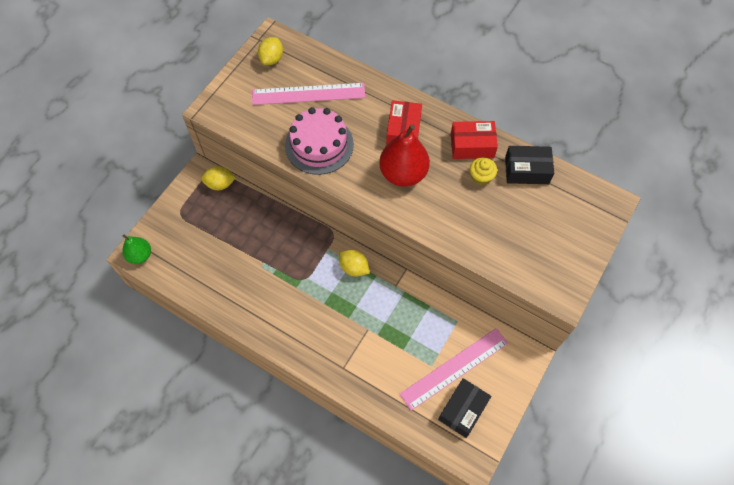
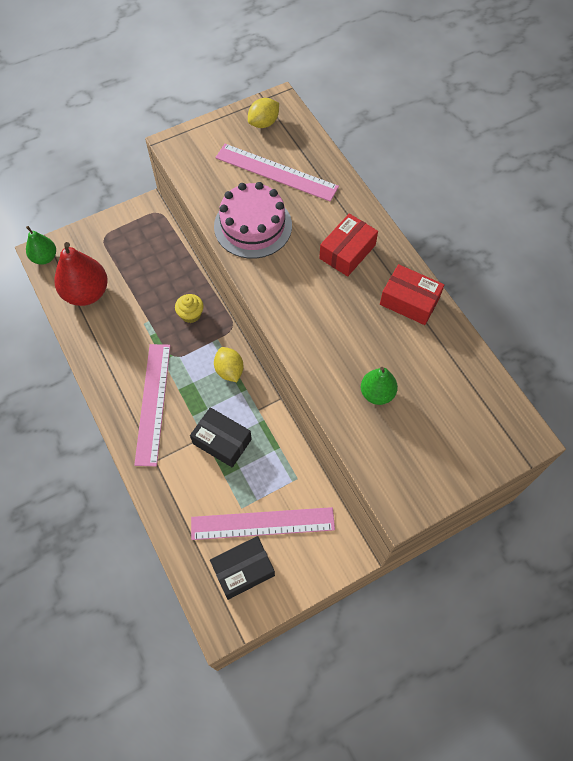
camera: 30 degrees right, 0 degrees up
(220, 184) = (158, 228): yellow lemon -> none
(311, 324) = (153, 403): none -> pink ruler
(403, 174) = (317, 294): red pear -> red pear (86, 293)
(481, 177) = (397, 337): yellow cupcake -> yellow cupcake (191, 314)
(494, 225) = (377, 393): none -> green pear
(526, 170) = (452, 355): black box -> black box (222, 441)

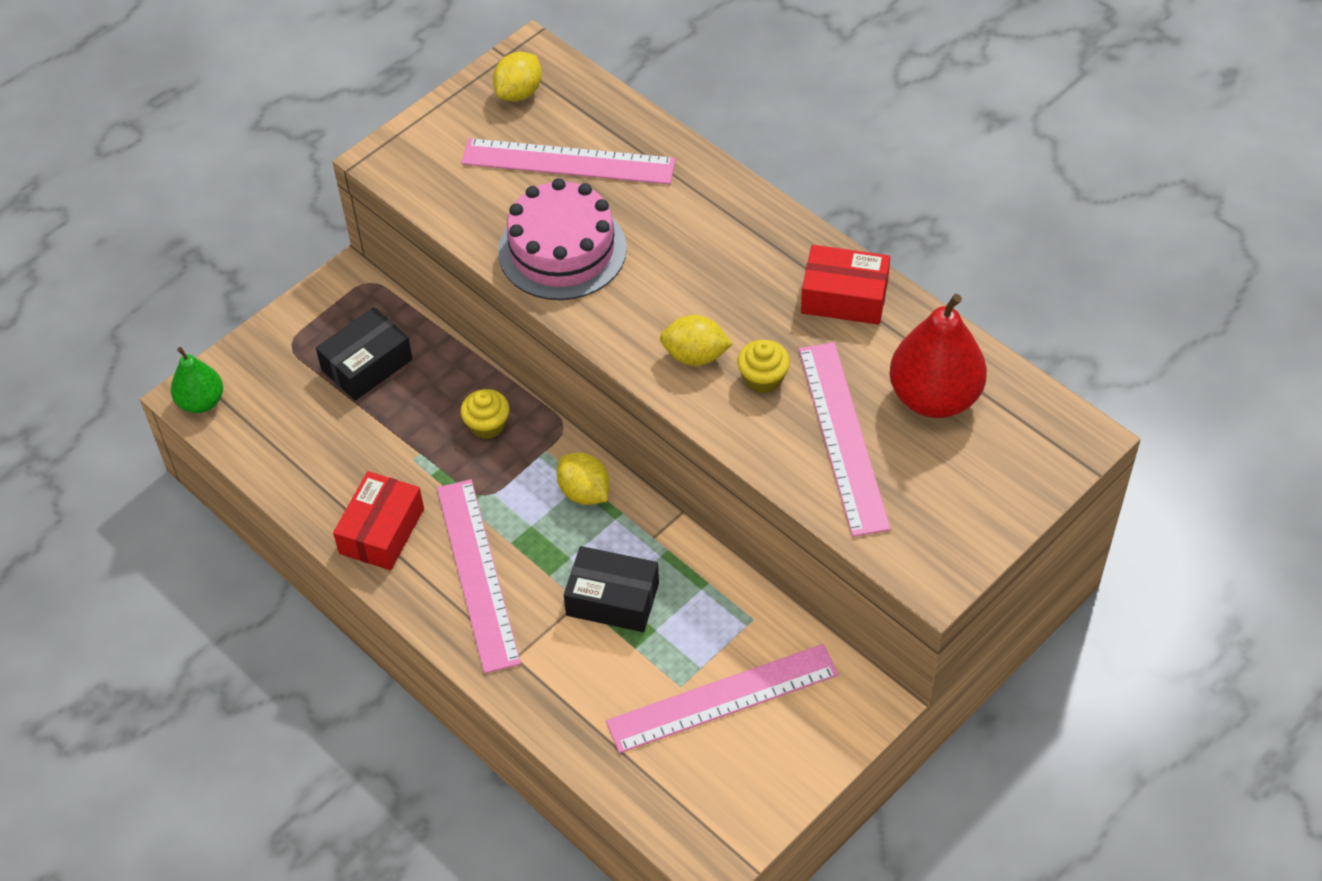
camera: 15 degrees left, 10 degrees down
(86, 293) = (297, 438): red pear -> red pear (934, 397)
(243, 570) = (717, 772): black box -> black box (367, 364)
(306, 314) = (695, 356): none -> yellow lemon
(342, 340) = (763, 378): none -> yellow cupcake
(347, 252) = (724, 251): red box -> red box (382, 531)
(377, 393) = (842, 437): green pear -> pink ruler

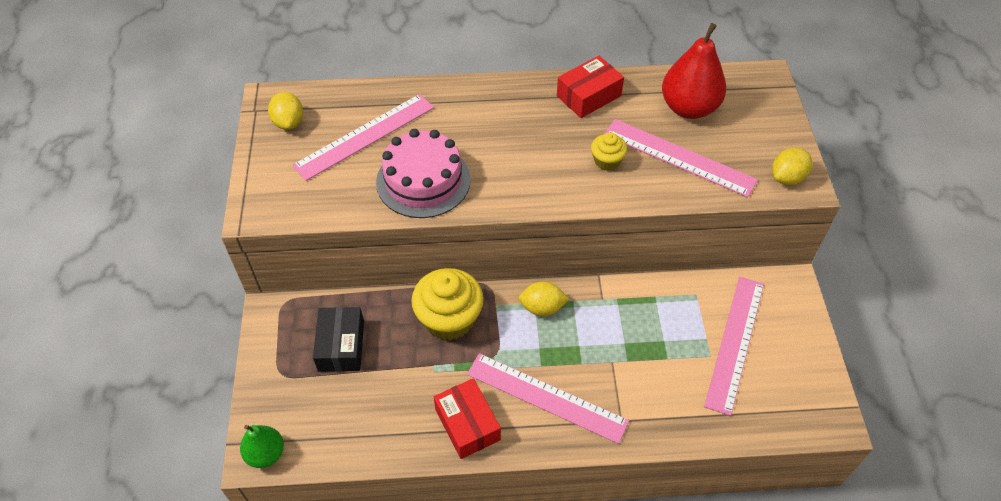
camera: 50 degrees left, 0 degrees up
(487, 425) = (449, 319): yellow cupcake -> yellow cupcake, size x1.96
(612, 599) = (625, 345): black box -> none
(695, 356) = (562, 177): yellow lemon -> yellow lemon (787, 178)

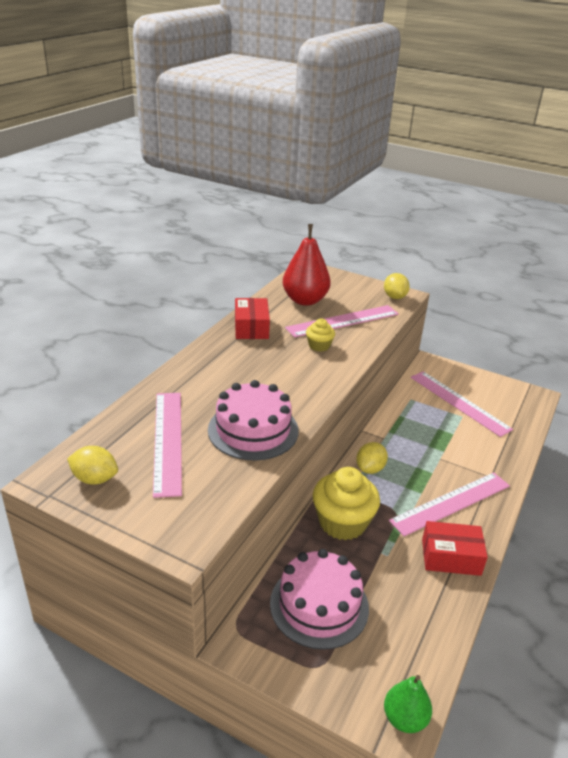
camera: 60 degrees left, 20 degrees down
(341, 346) = (319, 605): black box -> pink cake

